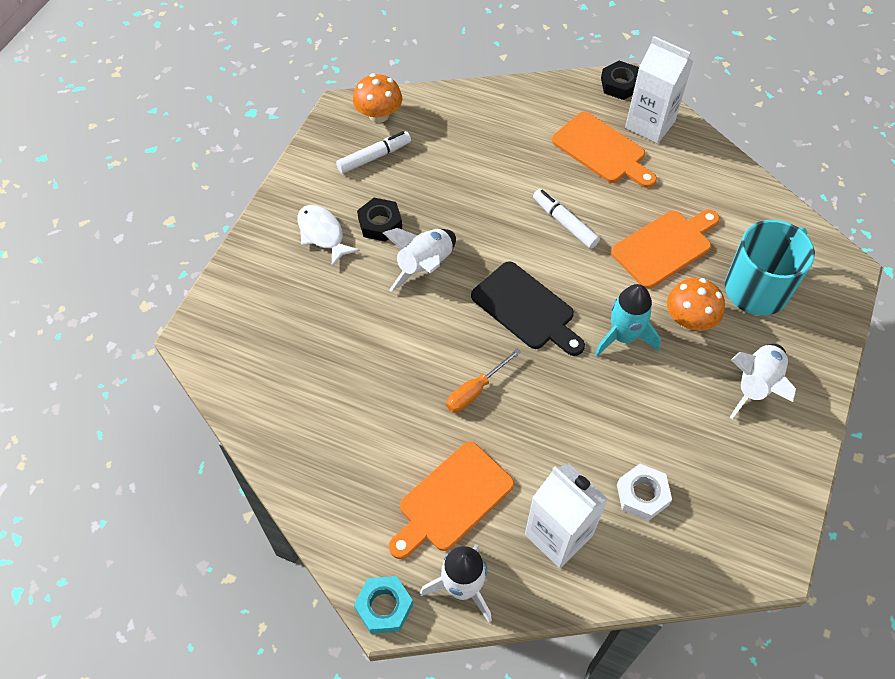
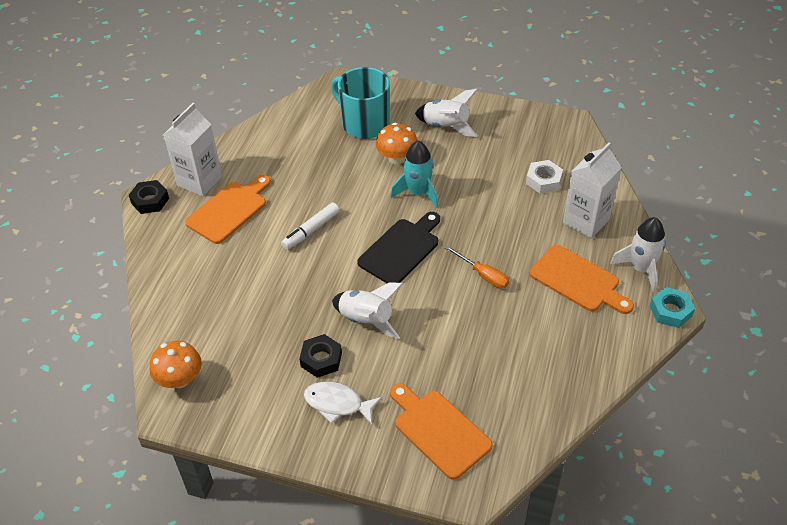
camera: 95 degrees left, 10 degrees down
(322, 234) = (337, 404): white fish -> white fish turned 60 degrees clockwise
(374, 157) = (237, 375): white marker -> none
(664, 247) = (331, 171): orange cutting board -> orange cutting board (439, 431)

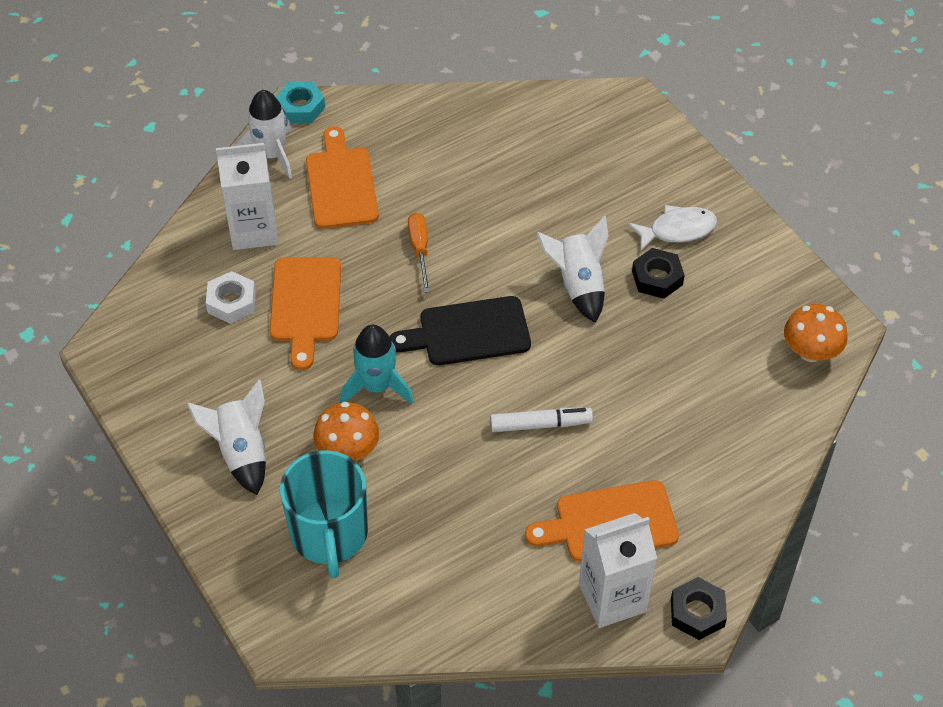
camera: 140 degrees left, 5 degrees up
(337, 404) = (677, 230): white fish -> white fish turned 75 degrees counterclockwise
(439, 431) = (610, 153): orange cutting board -> orange cutting board (305, 305)

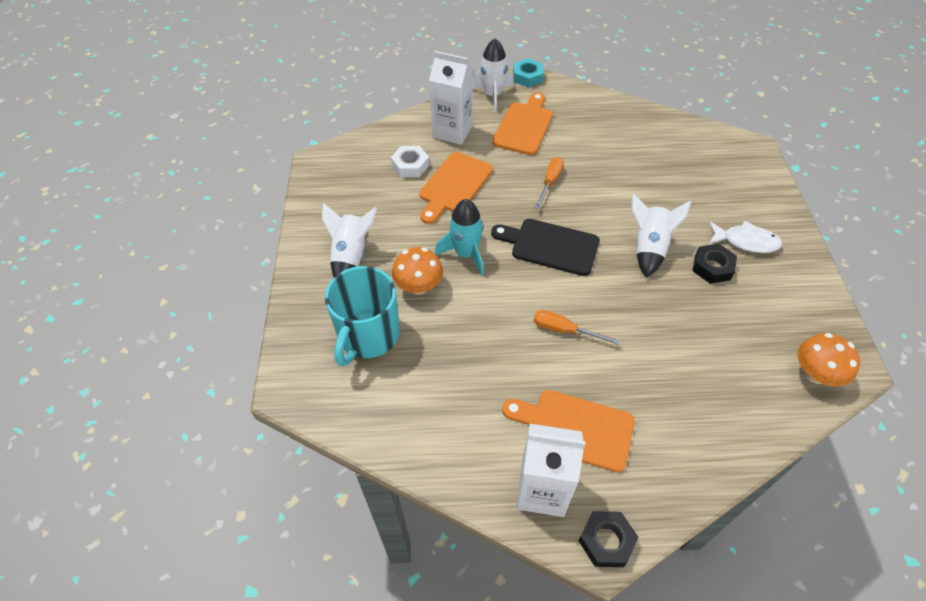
camera: 30 degrees right, 0 degrees up
(540, 424) = (564, 330): white marker -> orange screwdriver

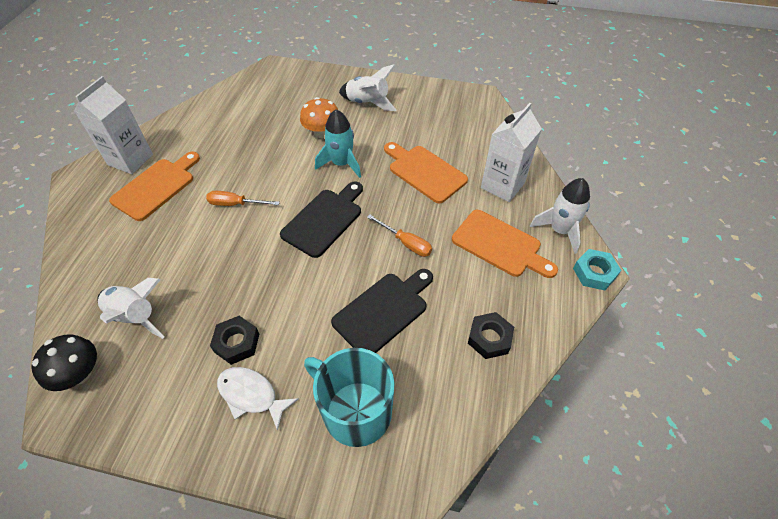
camera: 105 degrees right, 0 degrees up
(368, 335) = (292, 102): turquoise mug -> turquoise mug (355, 411)
(410, 165) = (459, 149): white nut -> none
(564, 330) = (235, 204): orange screwdriver -> orange screwdriver turned 120 degrees counterclockwise
(606, 541) = (78, 180): black nut -> black nut (489, 338)
(626, 182) = (383, 311): none -> black cutting board
(649, 248) = (287, 296): white rocket -> white rocket (135, 316)
(746, 241) = (251, 395): white fish -> white fish turned 90 degrees clockwise
(815, 373) = (79, 373): orange mushroom -> black mushroom

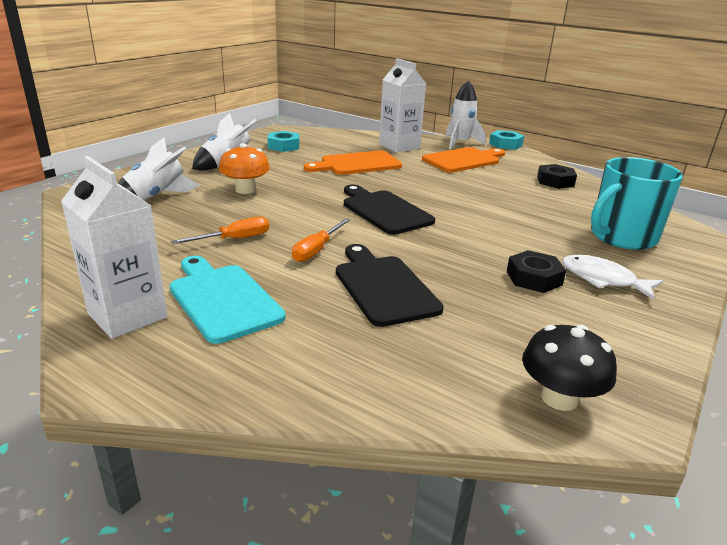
camera: 70 degrees left, 25 degrees down
(135, 316) = (470, 340): white rocket -> white rocket (156, 197)
(156, 187) = (222, 299): orange cutting board -> turquoise cutting board
(251, 395) = (603, 279): white fish -> white fish turned 75 degrees clockwise
(341, 164) = (308, 190): turquoise rocket -> none
(383, 311) = (515, 208): black cutting board -> black cutting board (383, 287)
(406, 243) = (440, 186): orange screwdriver -> orange screwdriver (234, 239)
(436, 114) = (283, 146): none -> turquoise nut

